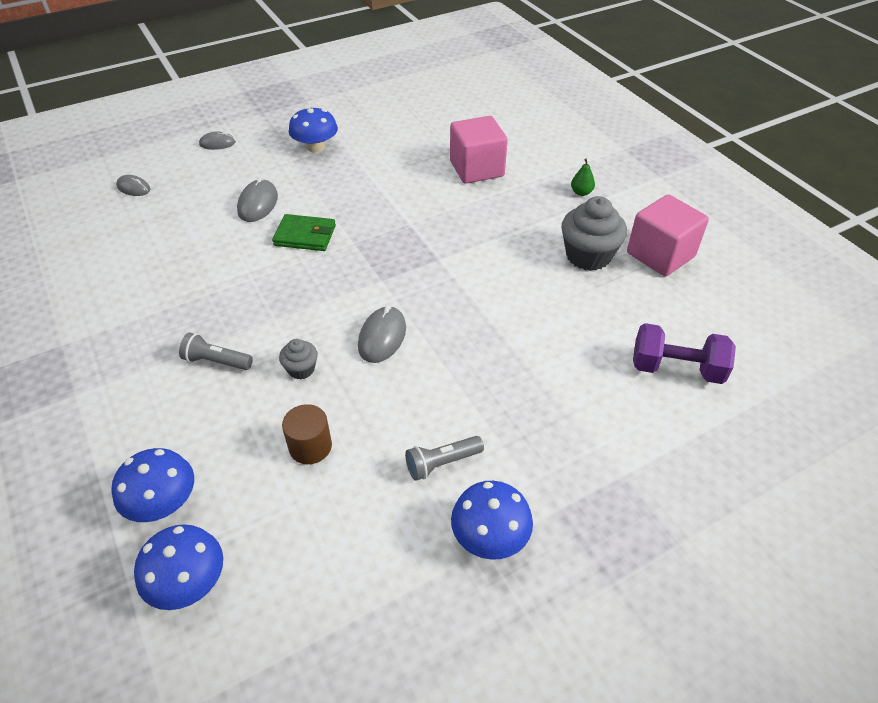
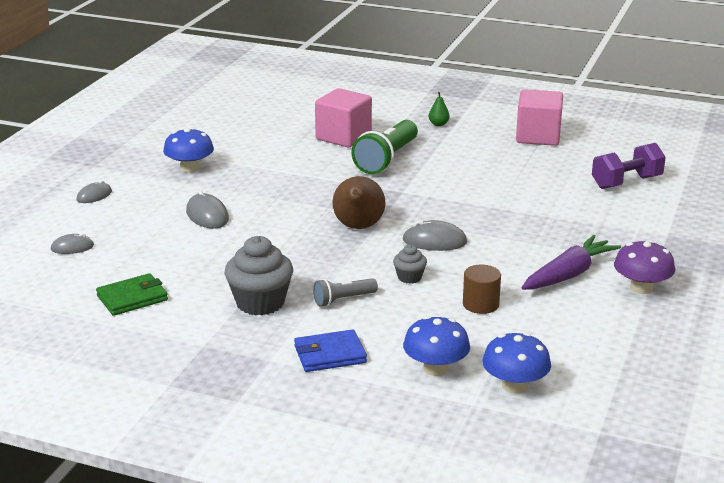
camera: 40 degrees left, 20 degrees down
(118, 421) = (330, 354): none -> blue wallet
(305, 235) = (281, 217): green wallet -> green wallet (132, 298)
(345, 281) = (358, 227): none -> brown pear
(382, 337) = (434, 241): grey mouse -> grey mouse turned 60 degrees counterclockwise
(442, 463) = (568, 274): grey flashlight -> purple carrot
(477, 213) = (387, 159): none -> green flashlight
(490, 536) = (641, 288): blue mushroom -> purple mushroom
(588, 256) = (496, 153): grey cupcake -> grey cupcake (260, 303)

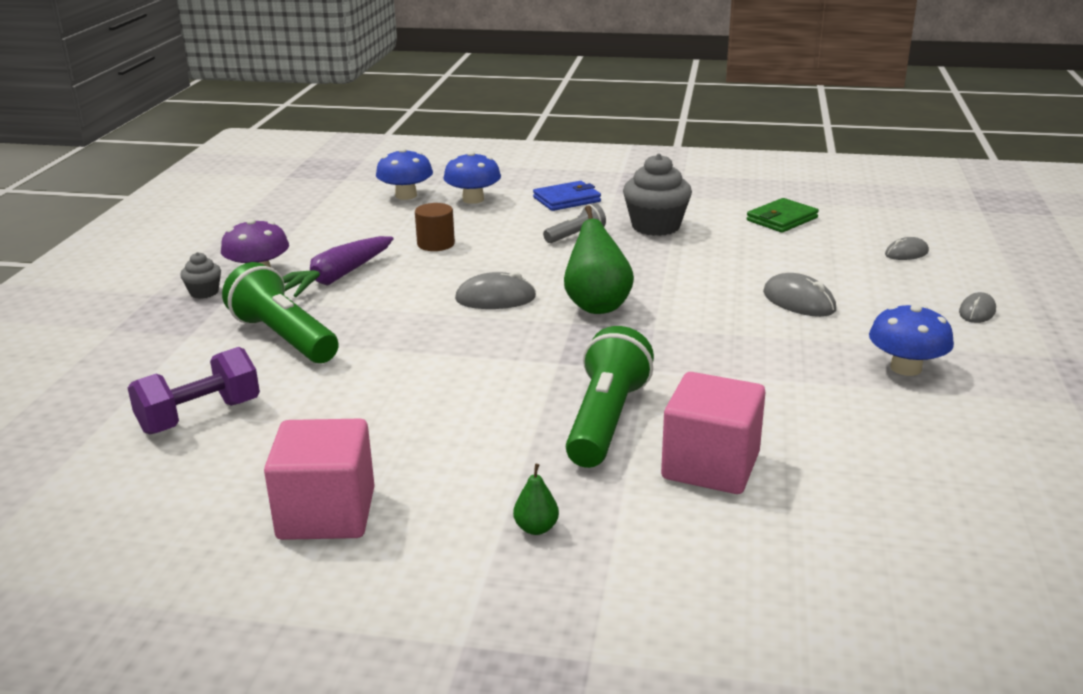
camera: 170 degrees right, 0 degrees up
(358, 227) = (597, 306): brown pear -> green pear
(409, 277) = (515, 260): grey cupcake -> grey cupcake (204, 292)
(594, 226) = (283, 338): none -> green flashlight

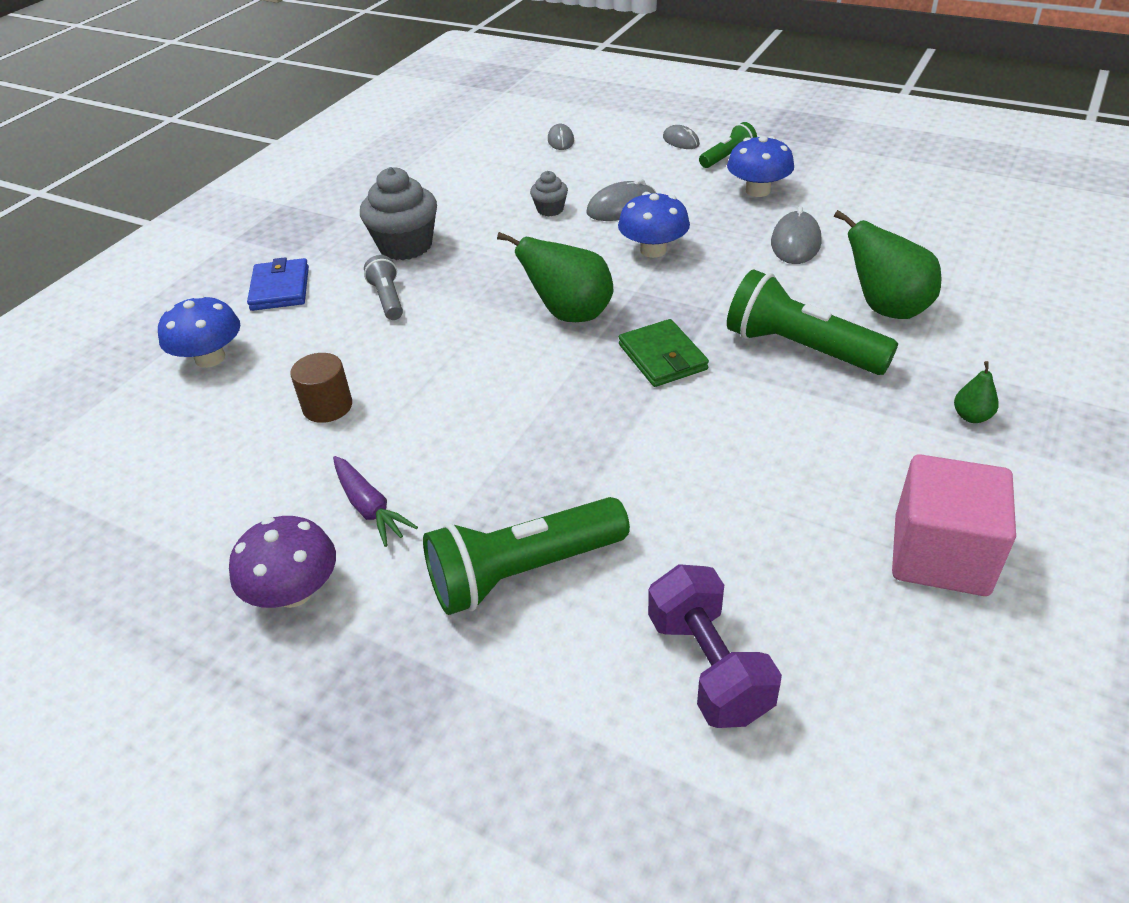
camera: 70 degrees left, 15 degrees up
(204, 292) = (322, 661): grey cupcake -> grey cupcake (550, 209)
(336, 278) = (369, 507): purple carrot -> purple carrot, size x0.65
(406, 195) = (137, 415): blue mushroom -> blue mushroom (653, 250)
(495, 298) = (513, 379): grey mouse -> grey mouse (795, 243)
(710, 466) = (886, 309): pink cube -> green pear
(782, 219) = (446, 177): green wallet -> green wallet (662, 357)
(968, 342) = (727, 157): none -> green flashlight

